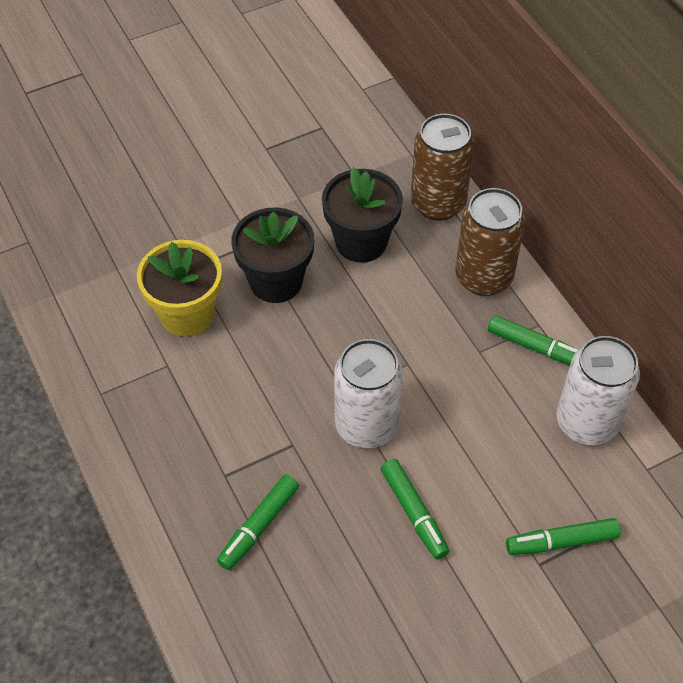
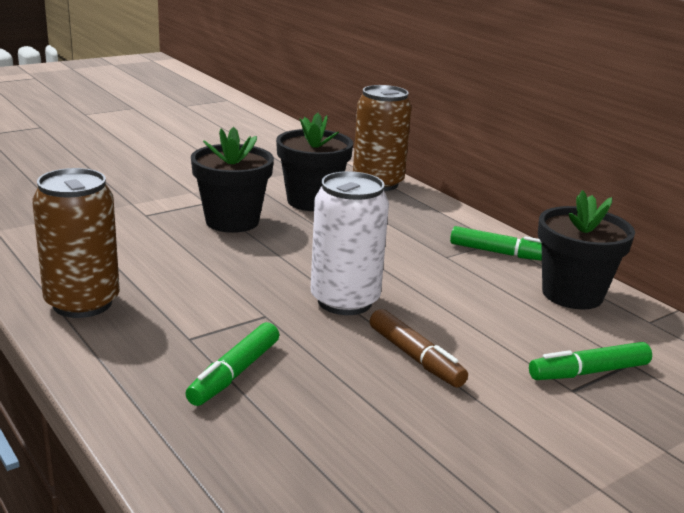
camera: 10 degrees left, 30 degrees down
(187, 314) = (141, 239): yellow flower pot -> none
(414, 513) = (415, 357): green marker -> brown marker
(483, 277) = (434, 217): brown can -> brown can (82, 303)
(586, 422) = (572, 294): white can -> black flower pot

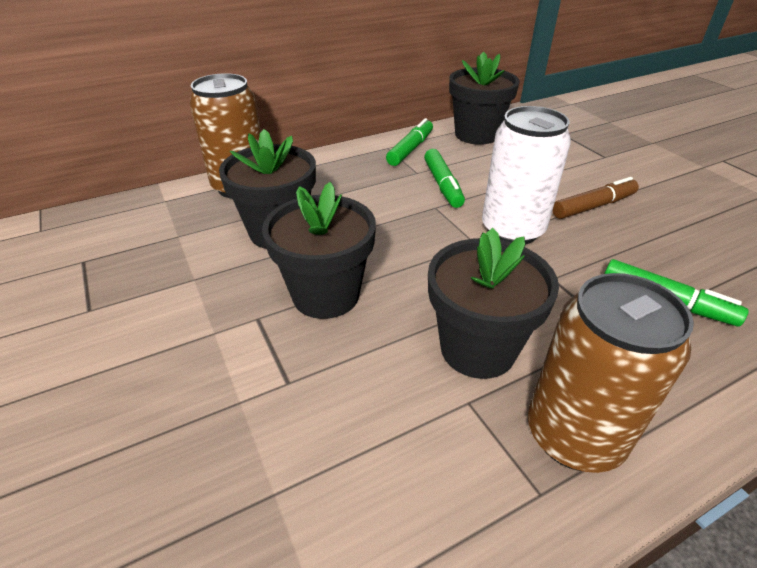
camera: 80 degrees left, 15 degrees up
(171, 274) = (477, 349): none -> black flower pot
(588, 372) = (581, 148): green marker -> green marker (442, 185)

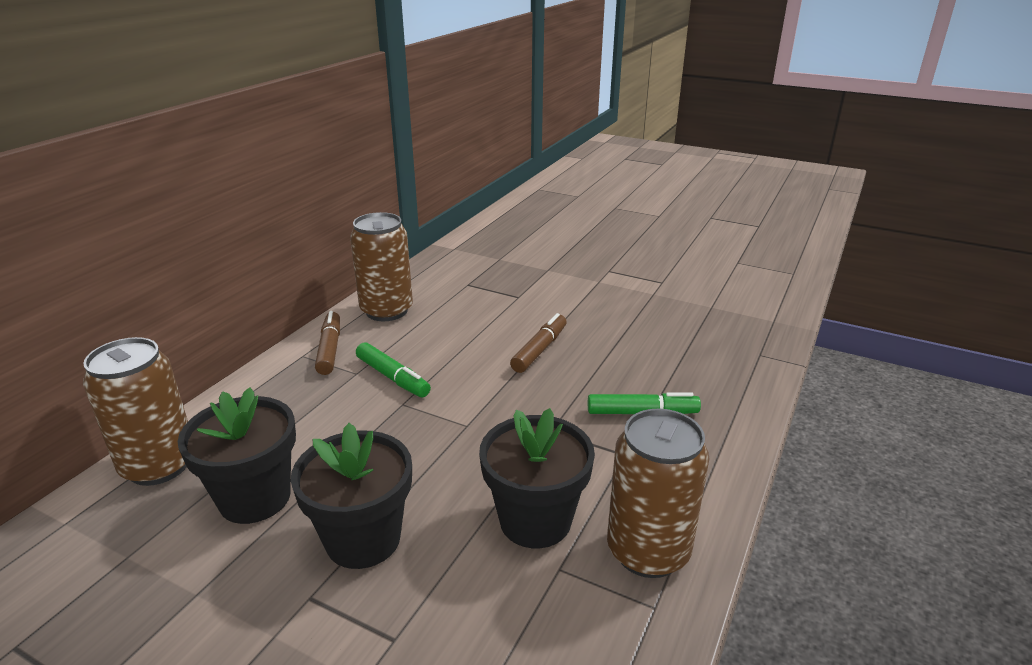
camera: 35 degrees left, 10 degrees down
(410, 149) = (330, 349): green marker -> brown marker
(476, 135) = (386, 311): black flower pot -> brown can
(512, 230) = (489, 399): white can -> none

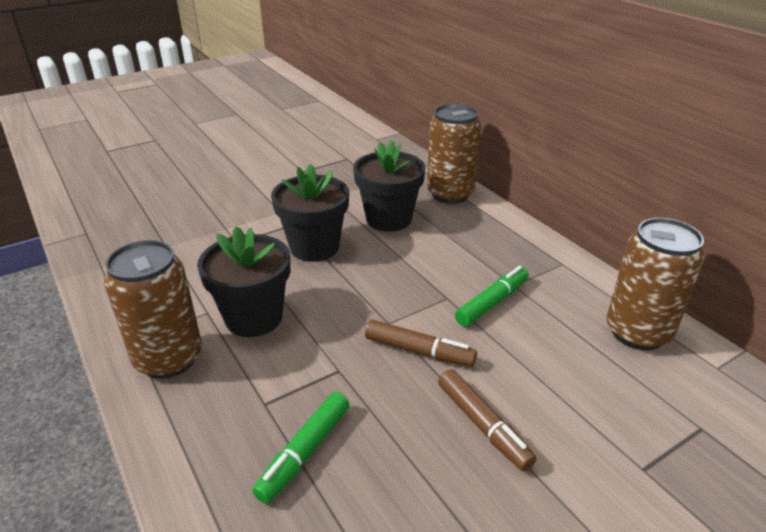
camera: 120 degrees right, 5 degrees up
(330, 349) = (565, 279): brown marker -> brown marker (419, 351)
(393, 377) = (492, 302): green marker -> green marker turned 150 degrees clockwise

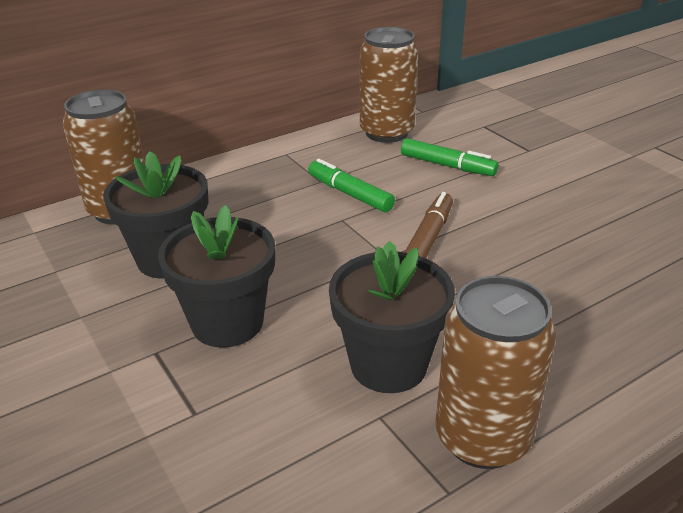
camera: 90 degrees left, 0 degrees up
(304, 452) = (581, 302): green marker -> green marker (447, 166)
(483, 425) = (513, 207): brown marker -> none

